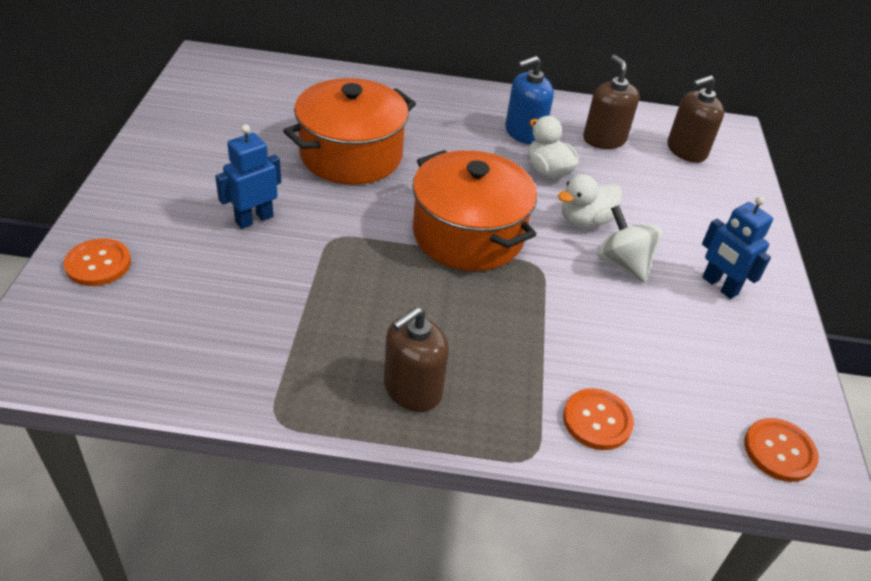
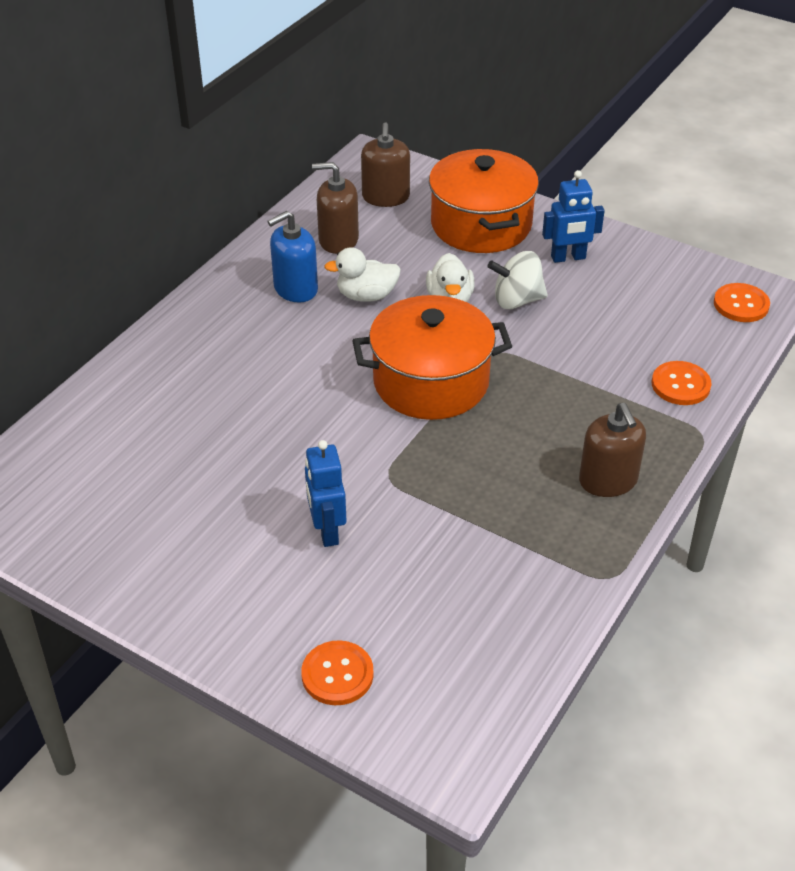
camera: 60 degrees left, 0 degrees up
(351, 155) = (258, 427): orange pot -> orange pot (481, 225)
(524, 132) = (295, 288): blue soap dispenser -> blue soap dispenser turned 60 degrees clockwise

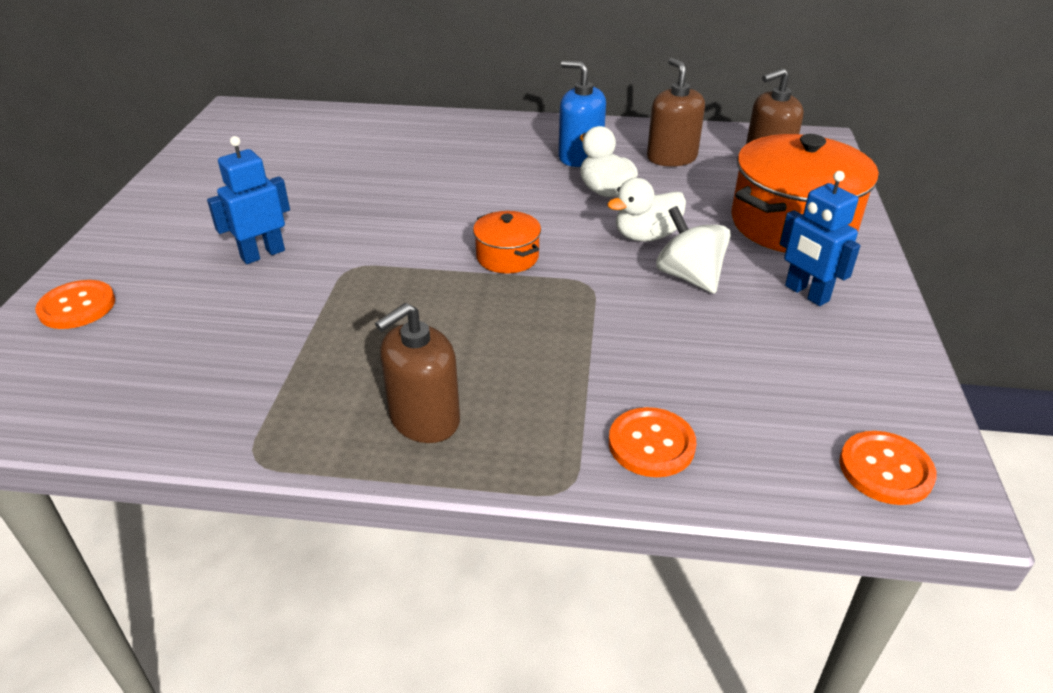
camera: 65 degrees right, 5 degrees down
(431, 382) = (507, 257): orange pot -> orange pot, size x0.48

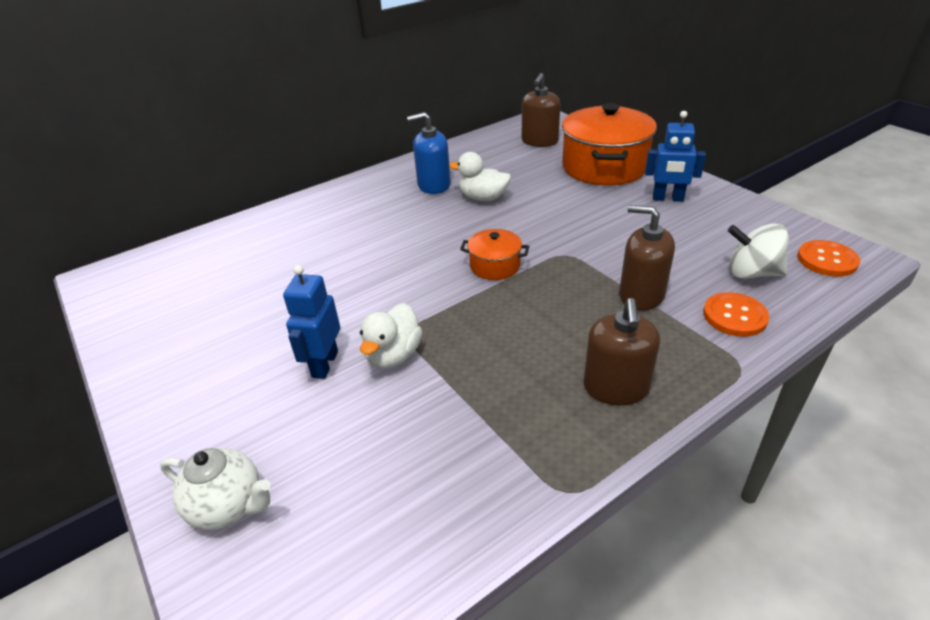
camera: 40 degrees left, 0 degrees up
(77, 306) = (229, 506): orange button -> white teapot
(646, 236) = (548, 211): white duck -> white duck (393, 355)
(671, 157) = (486, 161): brown soap dispenser -> brown soap dispenser (641, 295)
(689, 277) = (605, 221): white spinning top -> white spinning top (752, 273)

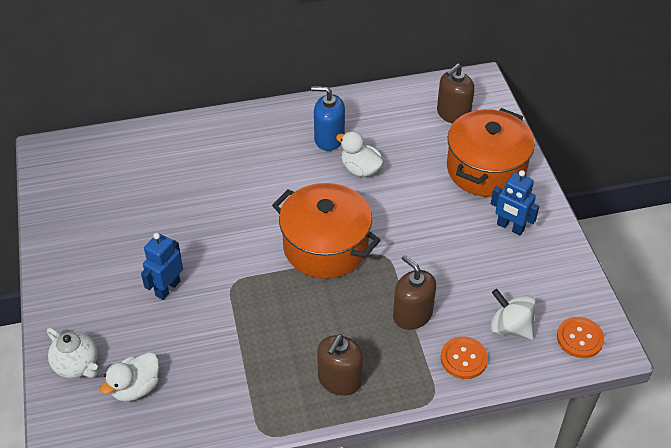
camera: 20 degrees right, 10 degrees up
(393, 355) = (214, 299): white duck -> white duck (136, 387)
(495, 266) = (325, 246): orange pot -> orange pot, size x2.07

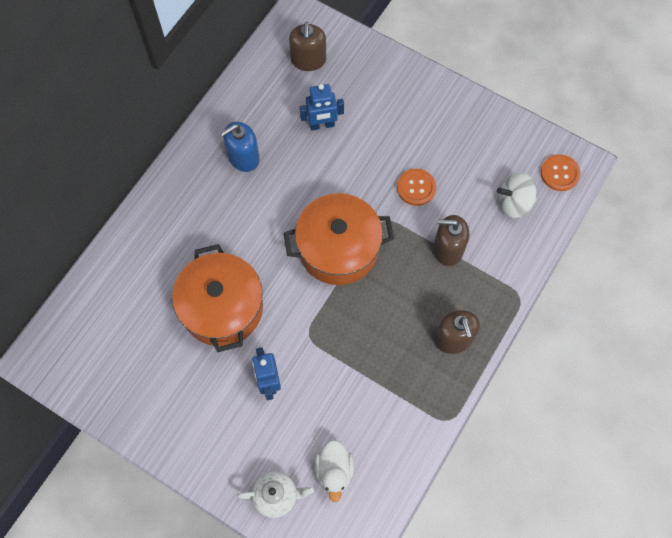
camera: 45 degrees left, 20 degrees up
(360, 169) = (294, 164): white duck -> none
(464, 358) = (509, 252): orange button -> orange button (416, 188)
(486, 169) = (378, 90): orange pot -> orange pot (222, 308)
(510, 227) = (440, 125): blue robot -> blue robot (322, 125)

